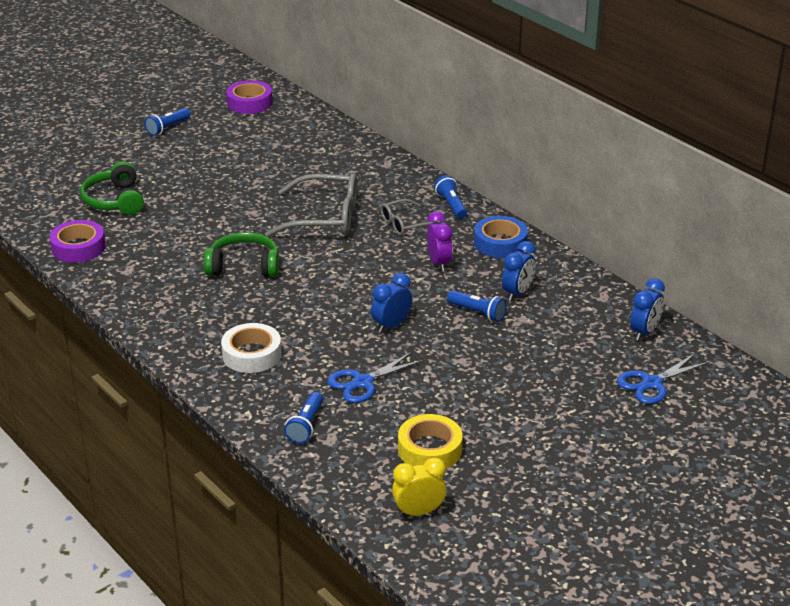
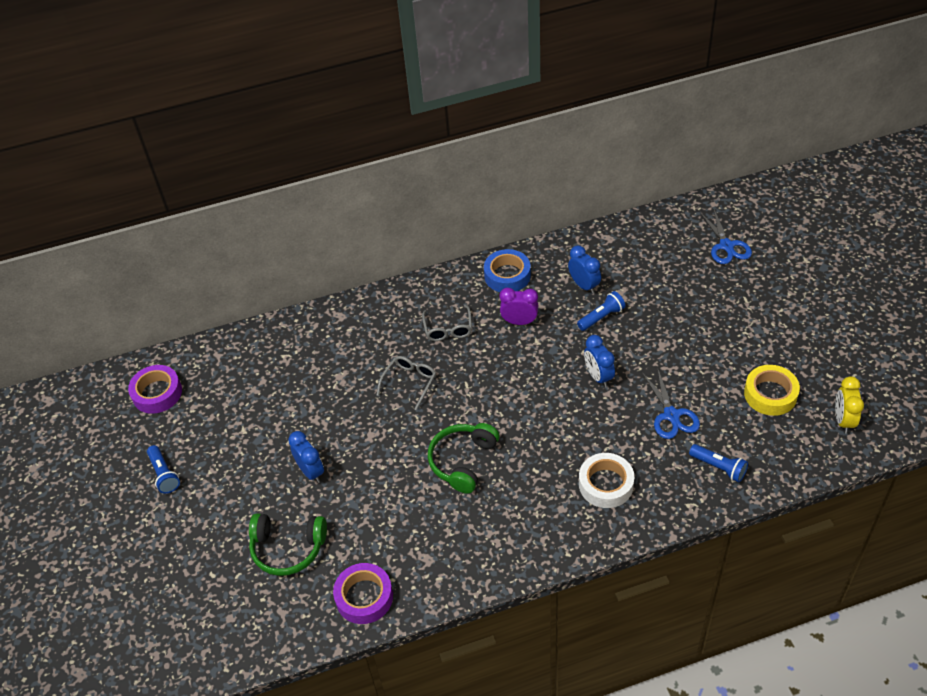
camera: 65 degrees left, 15 degrees up
(324, 218) = (409, 382): grey glasses -> grey glasses, size x0.55
(451, 205) = (433, 290): blue flashlight -> none
(644, 332) = (663, 230): blue clock -> blue clock (311, 471)

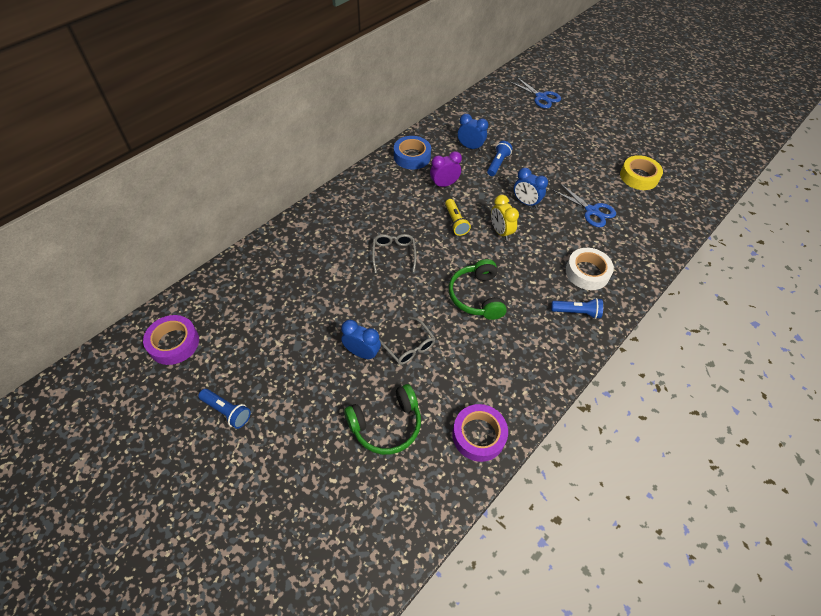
camera: 35 degrees left, 5 degrees up
(448, 329) = (395, 206): grey glasses -> grey glasses (408, 346)
(500, 371) = (455, 222): none -> yellow flashlight
(719, 467) = (647, 233): blue flashlight -> blue flashlight (577, 312)
(843, 420) = (691, 178): yellow clock -> yellow clock (500, 232)

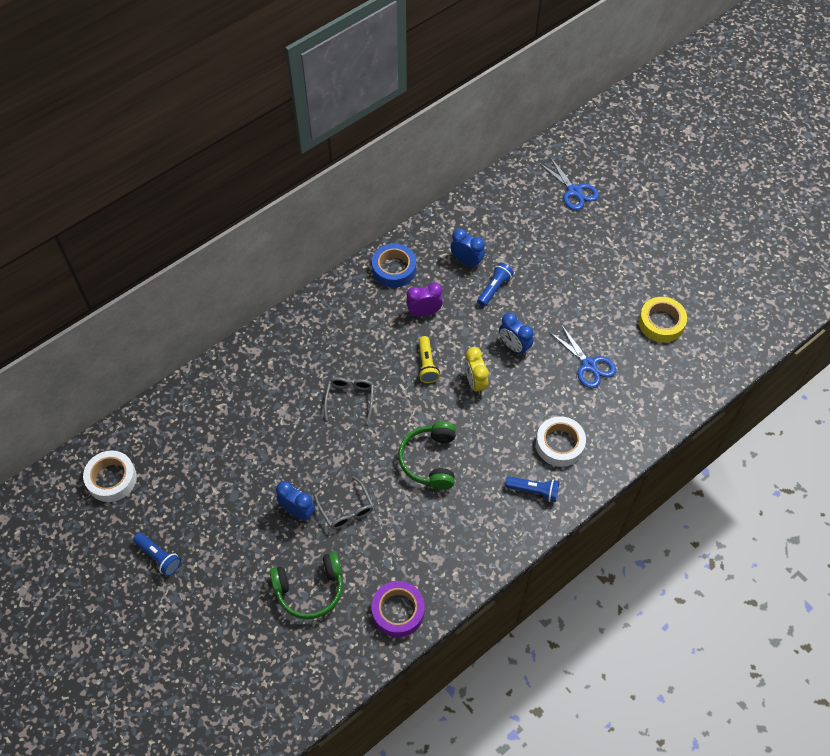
camera: 10 degrees right, 5 degrees up
(174, 343) = (111, 479): purple tape -> white tape

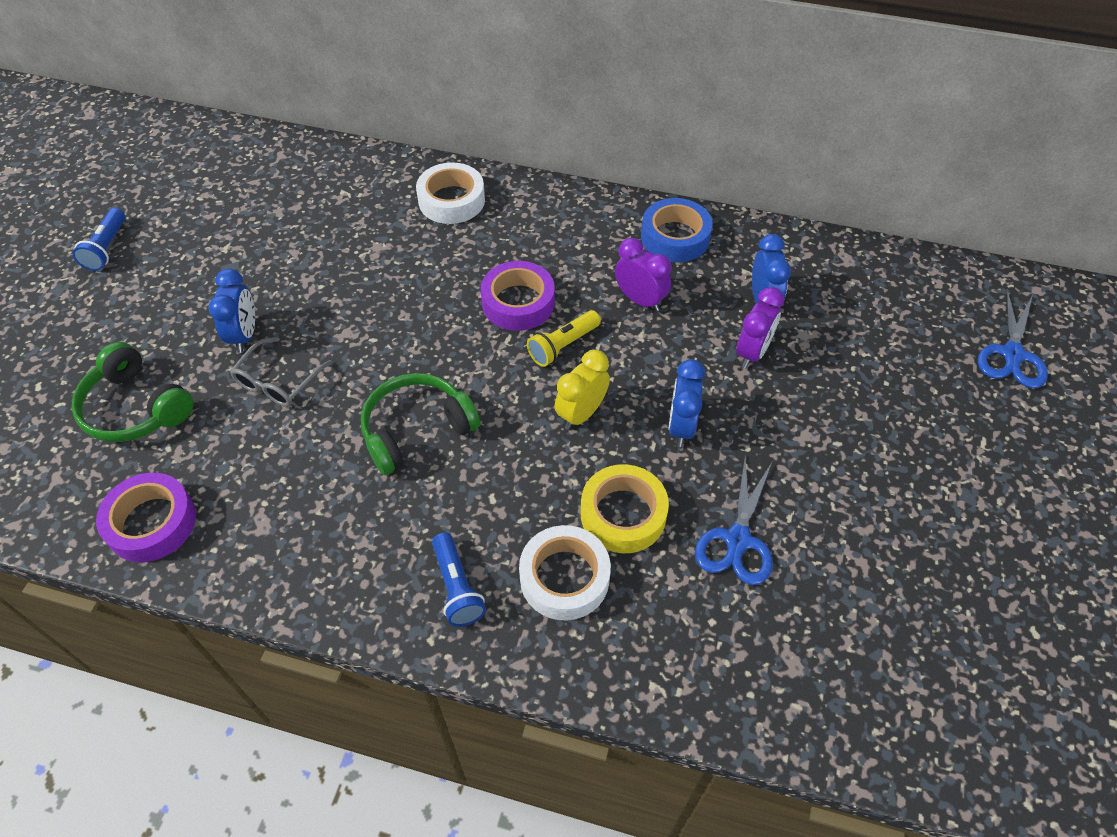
camera: 55 degrees right, 5 degrees down
(111, 479) = (186, 161): white tape -> white tape (451, 200)
(350, 399) = (445, 298): grey glasses -> none
(381, 367) = (518, 302): none -> purple tape
(494, 288) = (752, 352): blue flashlight -> purple clock
(661, 323) = (913, 602): yellow tape -> yellow tape (623, 514)

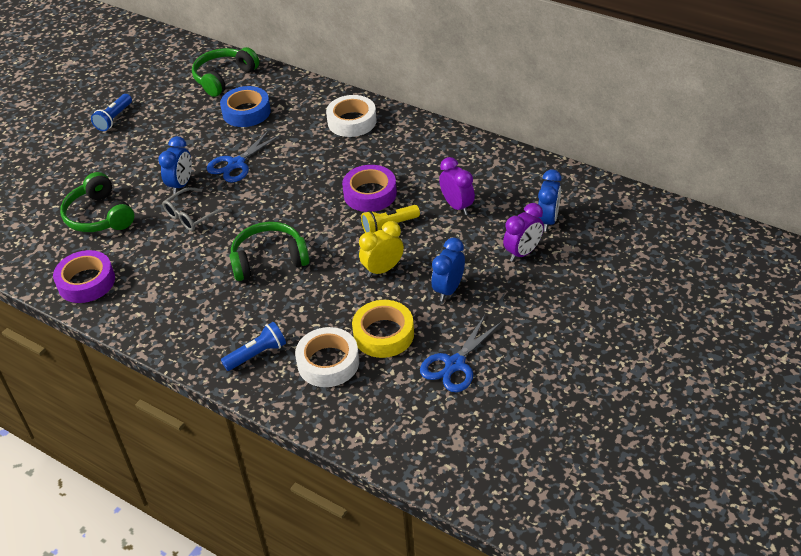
camera: 20 degrees right, 10 degrees down
(249, 163) = (224, 78): none -> green headphones
(457, 587) = (257, 354): blue flashlight -> blue flashlight turned 120 degrees counterclockwise
(675, 237) = (502, 169): blue tape -> blue tape (246, 112)
(1012, 354) = (723, 287): blue scissors -> blue scissors (236, 164)

